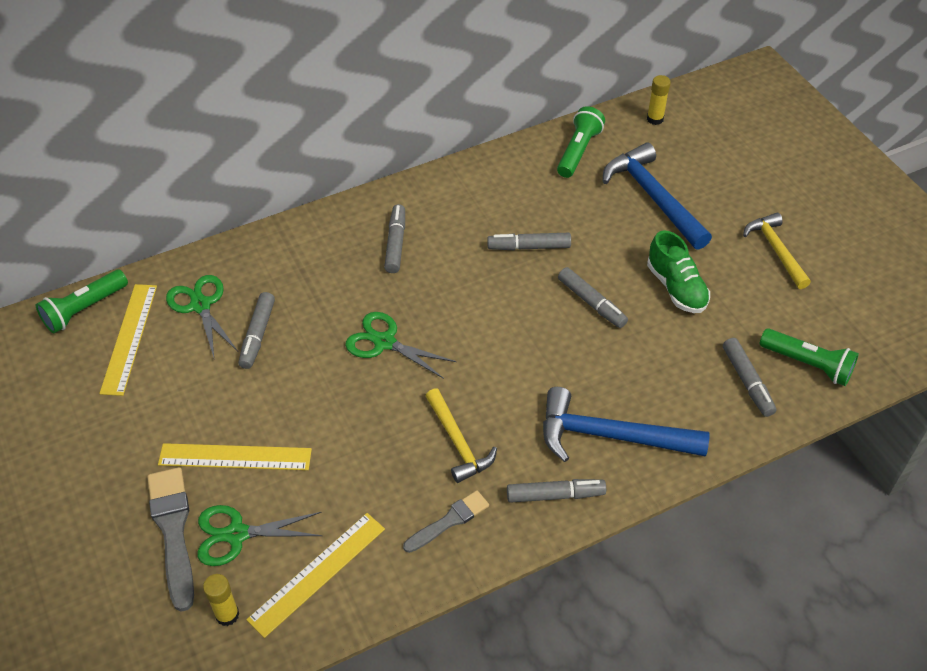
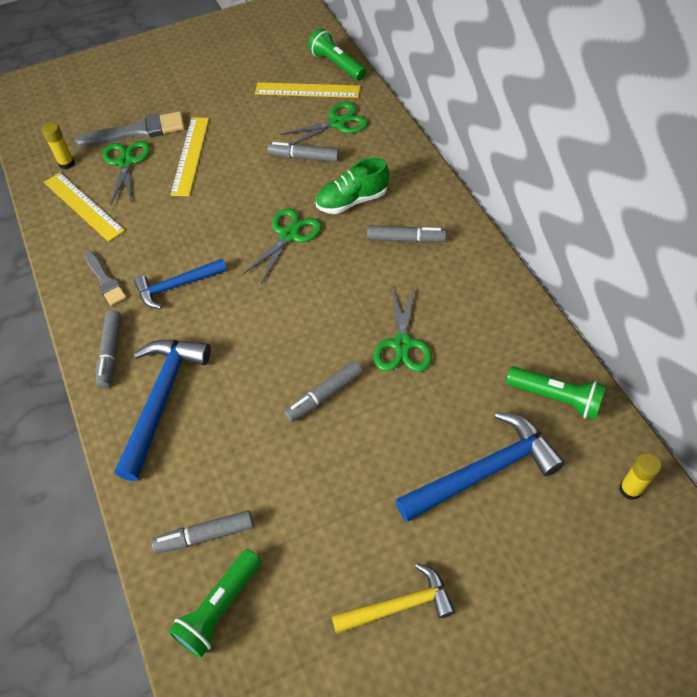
camera: 95 degrees right, 5 degrees up
(458, 442) = (177, 286): yellow hammer -> blue hammer
(529, 247) = (402, 344): grey marker -> green scissors
(676, 288) = (341, 480): green shoe -> green shoe (352, 201)

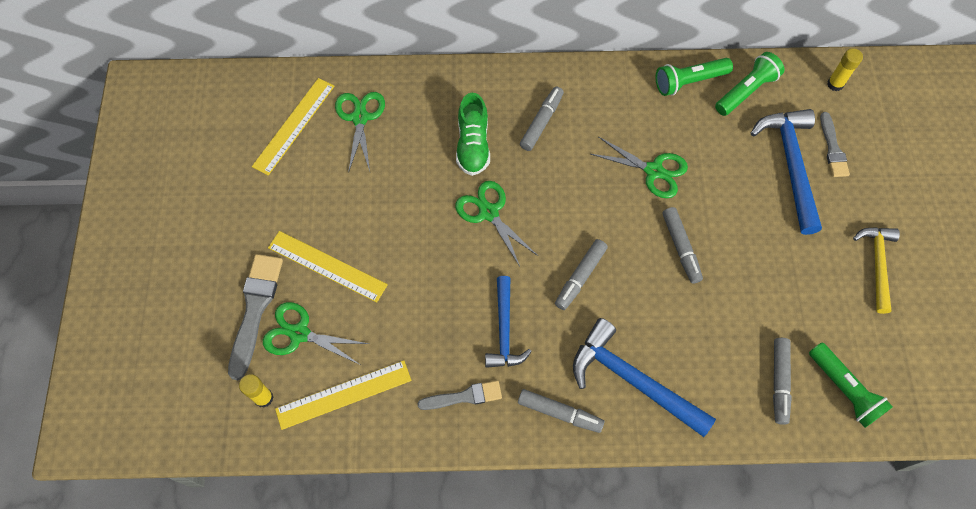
camera: 70 degrees left, 10 degrees up
(304, 157) = (392, 163): grey marker -> grey marker (580, 277)
(337, 65) = (271, 85): green flashlight -> green flashlight (689, 81)
(534, 511) = (832, 148): none -> grey brush

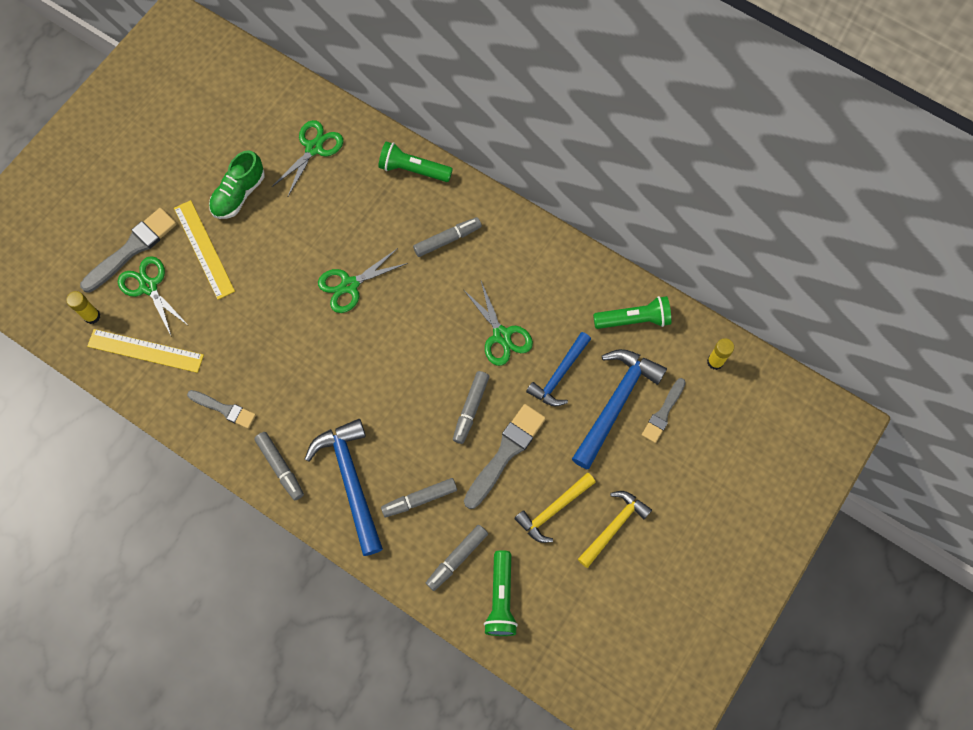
camera: 35 degrees right, 5 degrees up
(294, 125) = (261, 124): yellow ruler -> none
(473, 145) = (380, 224): green shoe -> green shoe (239, 194)
(488, 212) = (349, 285): green scissors -> green scissors turned 120 degrees counterclockwise
(504, 330) = (290, 381): blue hammer -> blue hammer (559, 374)
(580, 277) = (377, 379): grey marker -> grey marker (420, 499)
(689, 81) = (593, 281): green flashlight -> green flashlight (413, 169)
(740, 264) = (505, 453): none -> grey brush
(819, 284) = (553, 510): none -> yellow hammer

